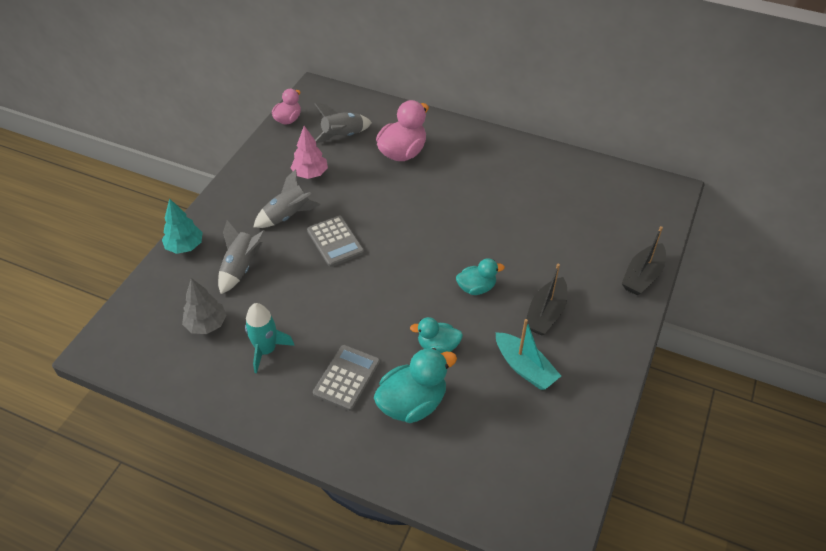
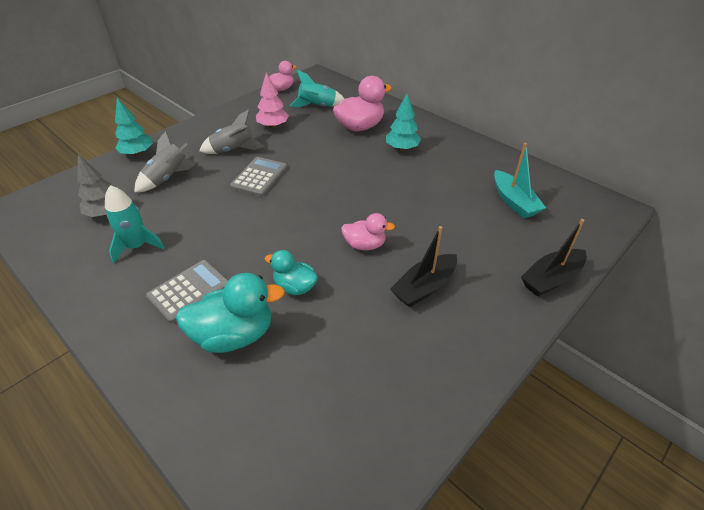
camera: 20 degrees right, 5 degrees down
(335, 241) = (259, 177): grey calculator -> grey calculator turned 150 degrees counterclockwise
(343, 136) = (317, 107): grey rocket -> turquoise rocket
(458, 170) = (402, 148): none -> turquoise tree
(476, 288) = (365, 245): turquoise duck -> pink duck
(524, 367) = (373, 334): turquoise boat -> turquoise boat (514, 202)

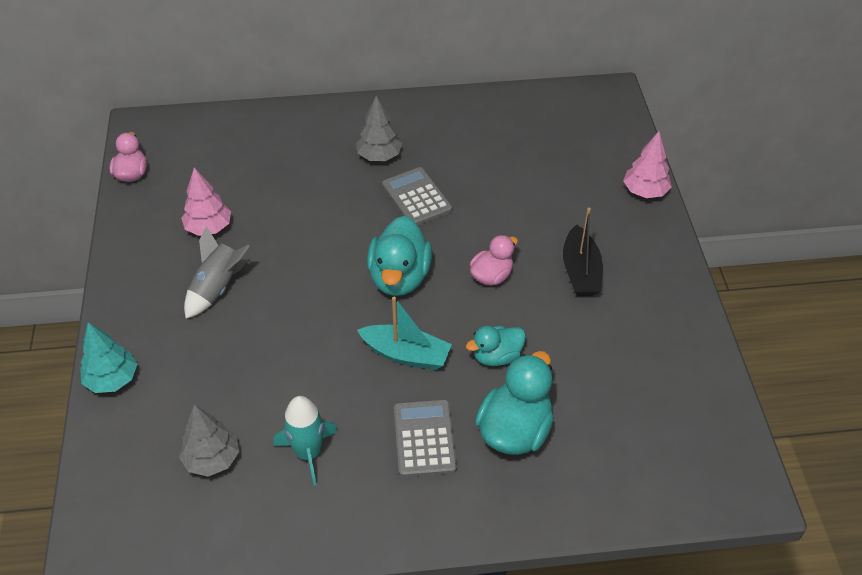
camera: 50 degrees left, 5 degrees up
(167, 178) = (205, 373): grey rocket -> none
(259, 177) = (298, 293): grey calculator -> grey calculator (416, 197)
(315, 207) = (399, 277): none -> turquoise duck
(317, 107) = (216, 168): turquoise rocket -> none
(360, 127) = (302, 161): pink duck -> none
(402, 148) = (379, 156): turquoise tree -> grey tree
(514, 202) = (540, 142): turquoise boat -> turquoise boat (406, 354)
(551, 279) = (645, 191): black boat -> pink tree

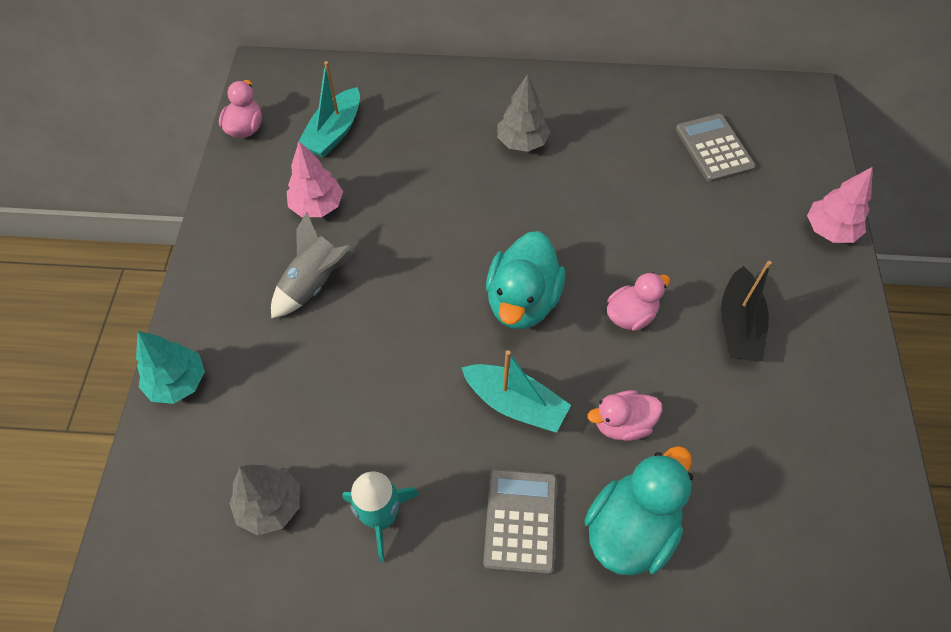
camera: 10 degrees right, 10 degrees up
(212, 168) = (334, 132): none -> turquoise boat
(416, 197) = (557, 200): grey calculator -> grey calculator (713, 148)
(496, 356) = (622, 424): turquoise duck -> pink duck

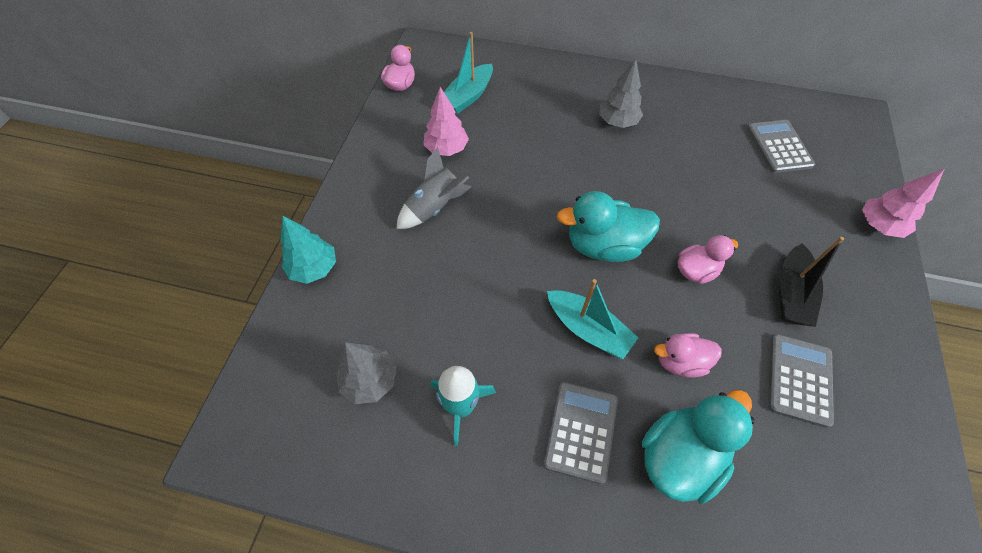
camera: 10 degrees right, 0 degrees up
(522, 301) = (603, 246): turquoise duck -> turquoise duck turned 60 degrees clockwise
(752, 422) = (799, 379): none -> grey calculator

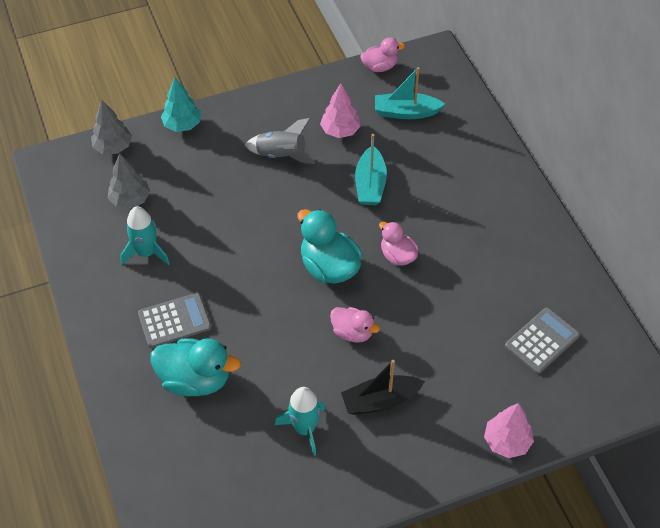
camera: 55 degrees right, 5 degrees down
(588, 329) = (251, 290): turquoise boat -> turquoise boat (370, 184)
(617, 122) = (467, 218): grey tree -> grey tree (113, 147)
(680, 361) = (265, 353): pink duck -> pink duck (397, 256)
(799, 379) = (304, 429): grey calculator -> turquoise rocket

